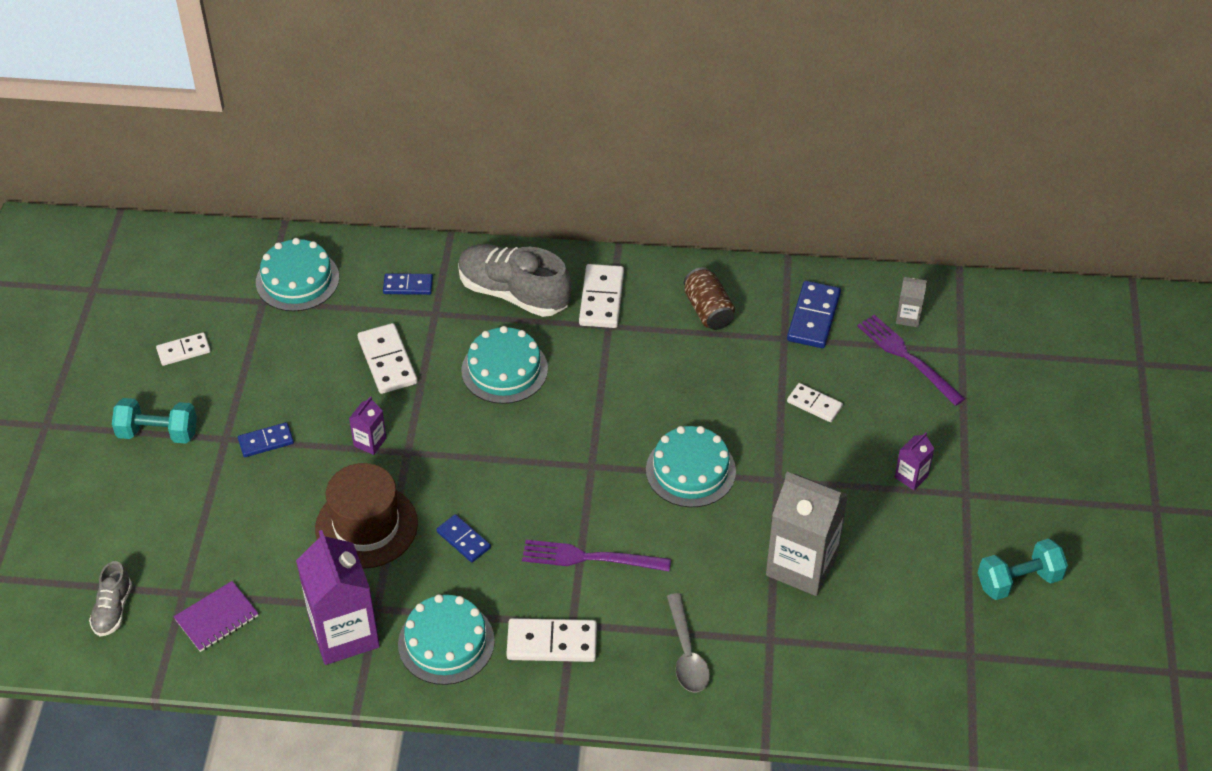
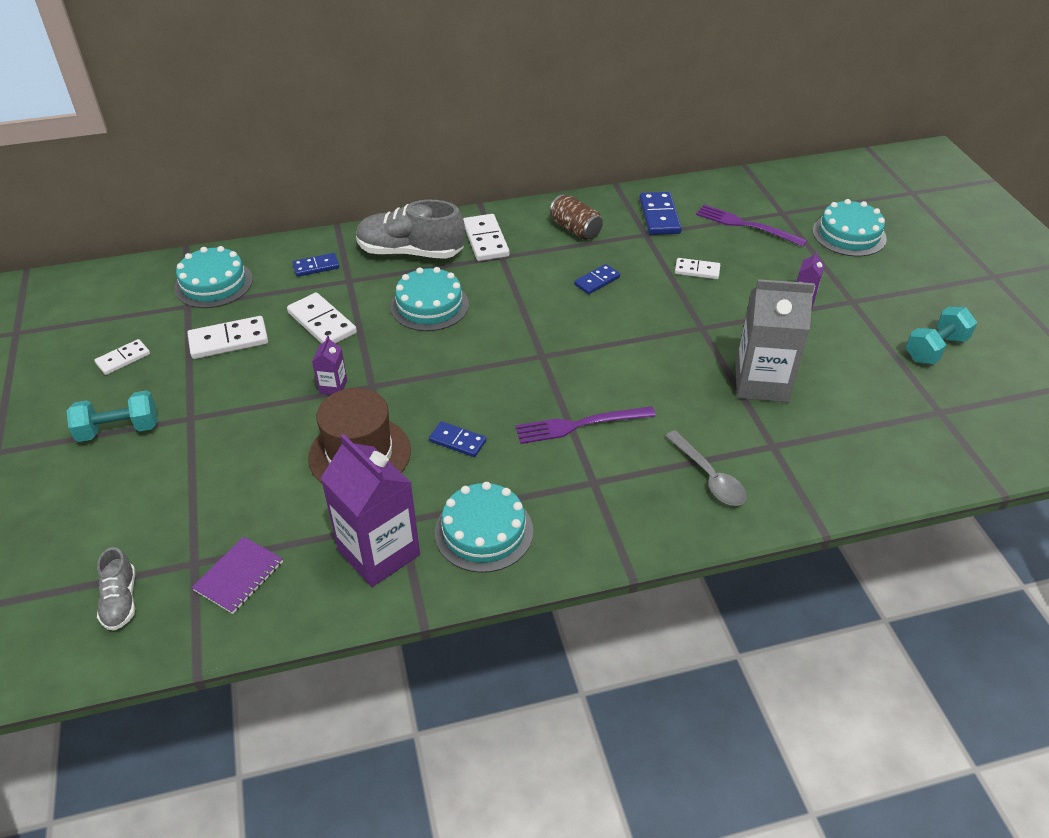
camera: 20 degrees left, 5 degrees down
(266, 441) = (232, 410): blue domino -> blue domino (597, 281)
(552, 642) = (584, 503): white domino -> white domino (228, 340)
(690, 470) = (627, 338): turquoise cake -> turquoise cake (849, 235)
(908, 317) = (729, 201): grey carton -> none

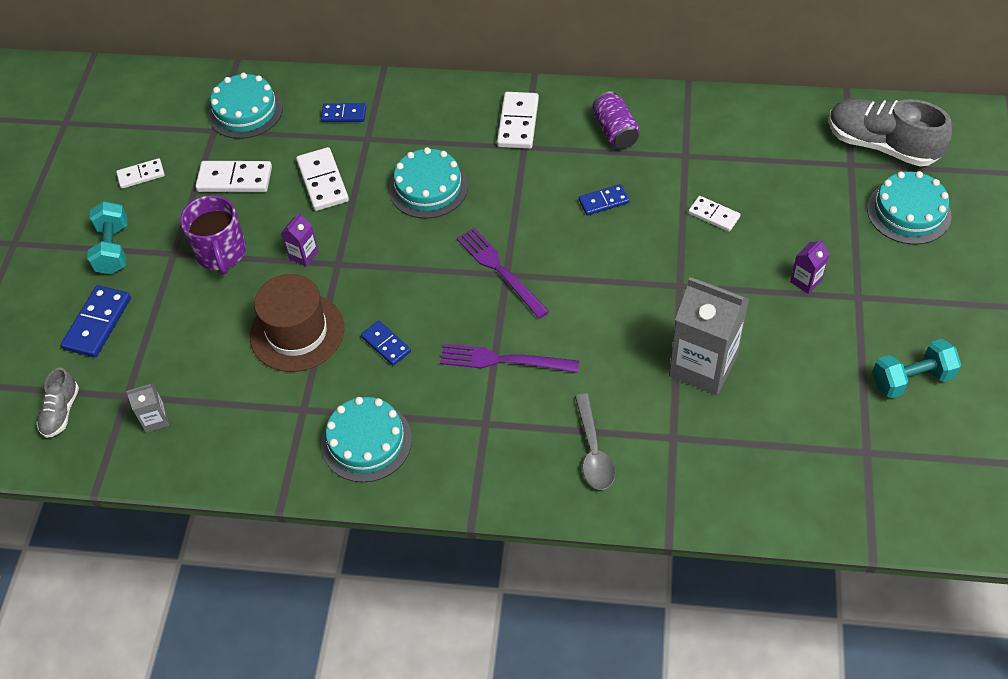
camera: 25 degrees right, 10 degrees up
(119, 430) = (113, 249): turquoise dumbbell -> turquoise dumbbell turned 75 degrees clockwise
(239, 576) = (155, 419): purple notebook -> grey carton
(243, 405) = (221, 253): none -> purple mug
(379, 553) = (272, 433): purple carton -> none
(410, 252) = (438, 119): grey shoe -> grey shoe (881, 145)
(575, 229) = (615, 131): brown can -> purple can
(659, 216) = (712, 136): blue domino -> blue domino (97, 323)
(746, 225) = (800, 171): purple fork -> purple fork (500, 270)

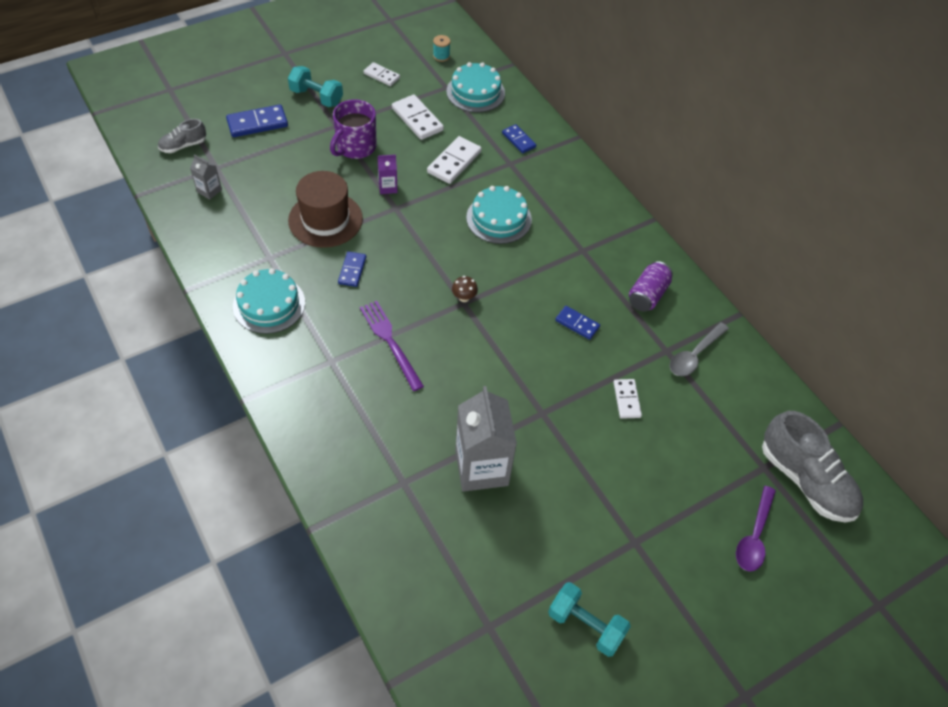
camera: 45 degrees right, 0 degrees up
(113, 249) = (316, 97): turquoise dumbbell -> turquoise dumbbell turned 75 degrees clockwise
(165, 110) = (441, 56): none -> turquoise spool
(500, 270) = (464, 297): purple fork -> brown mushroom
(518, 123) = (601, 235): white domino -> none
(593, 451) = (355, 438): grey spoon -> grey spoon (694, 355)
(805, 281) = (618, 496): purple carton -> none
(881, 145) = (805, 480): grey shoe -> grey shoe turned 150 degrees clockwise
(908, 212) = (754, 536): turquoise cake -> purple spoon

